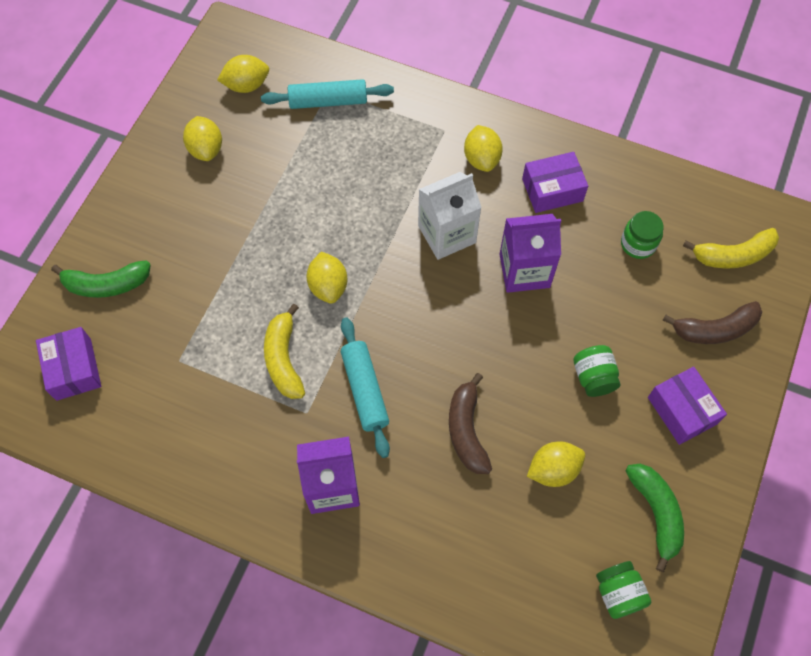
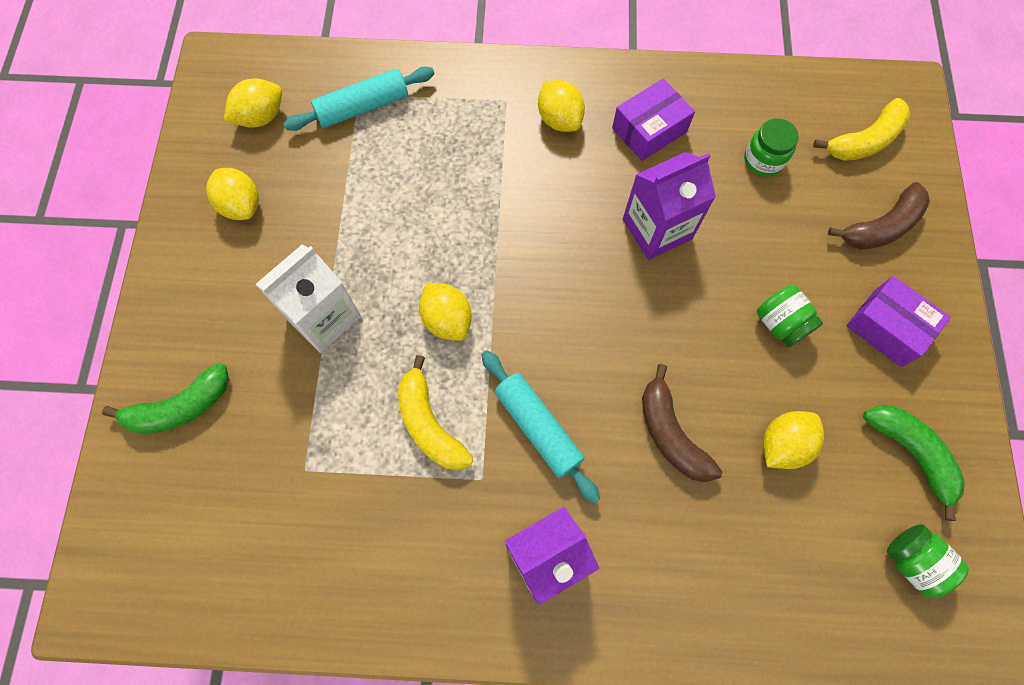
camera: 20 degrees left, 5 degrees up
(74, 369) = (178, 527): purple box -> none
(447, 234) = (556, 216): white carton -> white carton (323, 317)

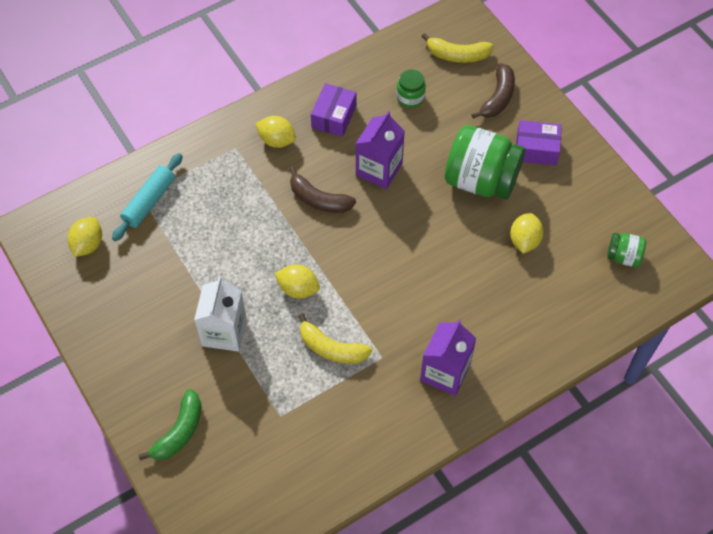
camera: 35 degrees left, 10 degrees down
(241, 205) = (120, 302): yellow lemon -> none
(538, 428) = (392, 312): turquoise rolling pin -> none
(670, 433) = (464, 271): brown banana -> brown banana (319, 199)
(780, 323) = (481, 180): green jar -> green jar, size x2.09
(864, 141) = (457, 55): yellow banana -> yellow banana turned 75 degrees clockwise
(911, 453) = (589, 205): green banana -> none

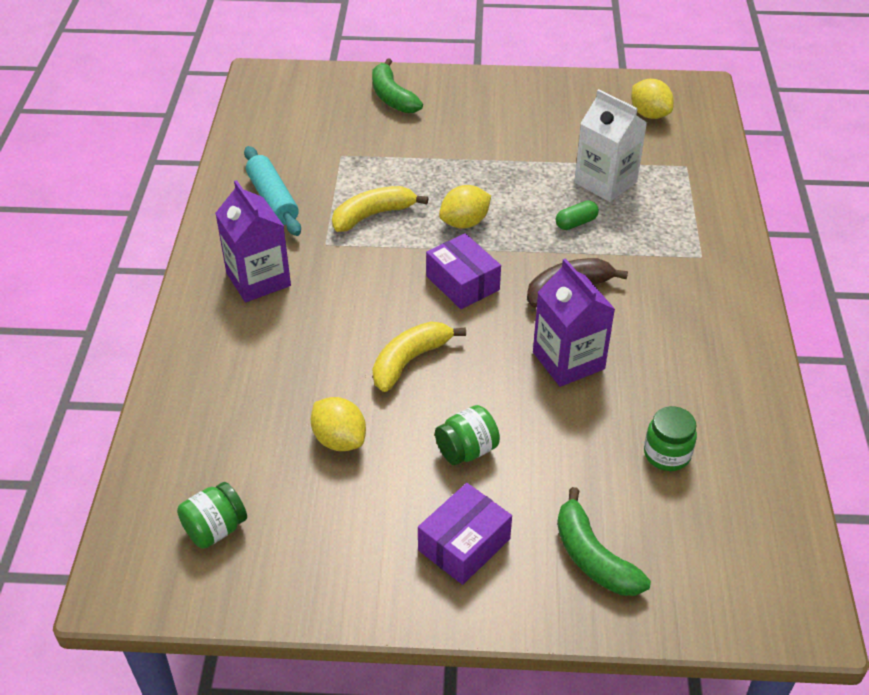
camera: 125 degrees right, 15 degrees down
(149, 201) = (672, 168): turquoise rolling pin -> turquoise rolling pin (273, 199)
(224, 332) = (465, 157): white carton -> white carton (605, 182)
(251, 226) = (576, 223): none -> green capsule
(276, 140) = (686, 293): yellow lemon -> none
(334, 117) = (688, 360): purple box -> purple box (462, 283)
(457, 55) = (713, 557): yellow banana -> yellow banana (410, 361)
(481, 180) = (467, 450): green jar -> green jar, size x0.48
(498, 98) = (593, 557): brown banana -> green banana

